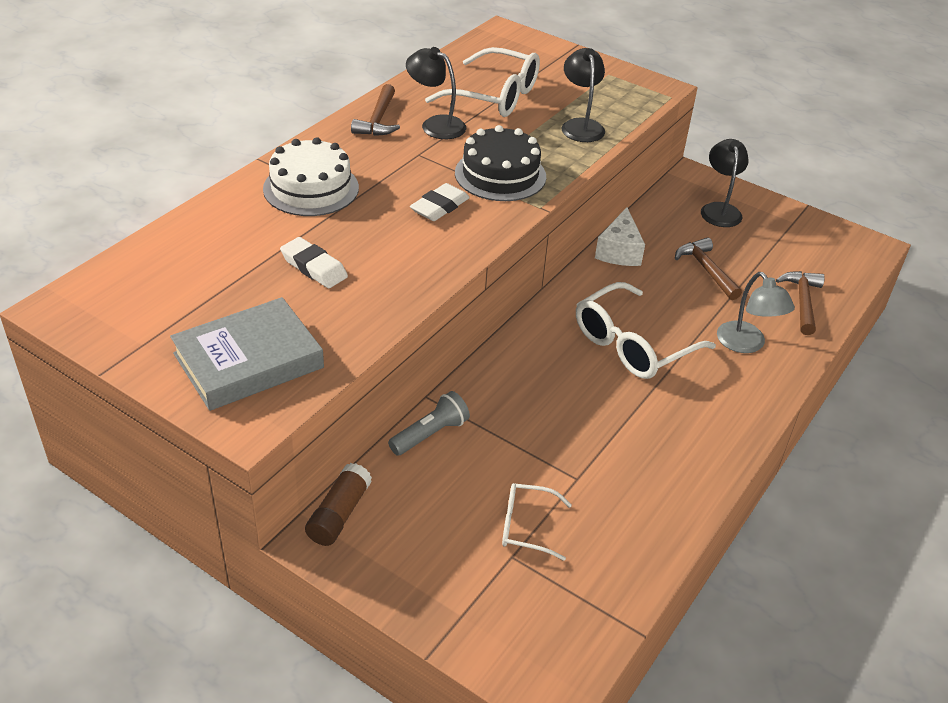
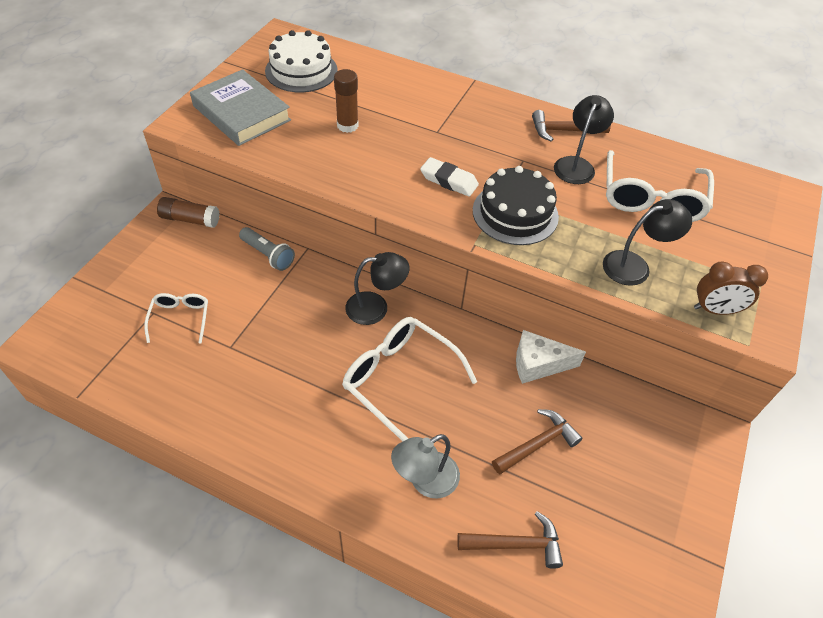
camera: 80 degrees right, 10 degrees up
(311, 188) = (446, 110): white cake -> white cake (301, 70)
(314, 267) = (347, 126): white eraser -> brown glue stick
(634, 101) = (715, 310): none -> brown clock
(719, 210) = (657, 459): black lamp -> black lamp (376, 307)

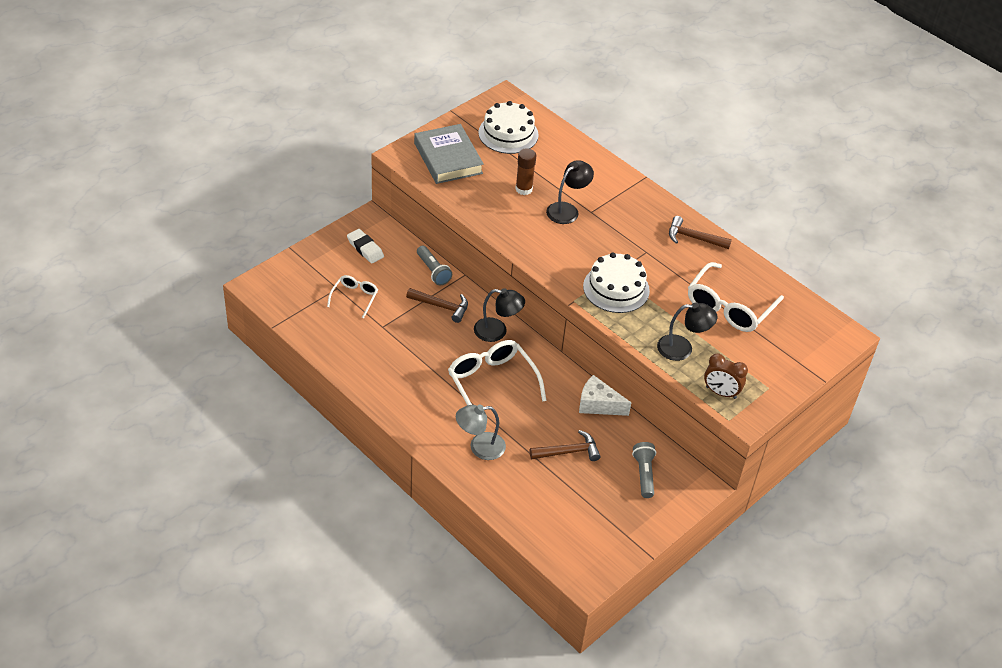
camera: 20 degrees right, 5 degrees down
(190, 219) = (385, 228): brown glue stick -> none
(449, 180) = (579, 251): white eraser -> white eraser (365, 249)
(515, 213) = (616, 288): black cake -> white cake
(516, 544) = (521, 500): brown hammer -> brown hammer (442, 306)
(576, 165) = (686, 267): black lamp -> black lamp (567, 210)
(641, 442) = (644, 474): none -> grey flashlight

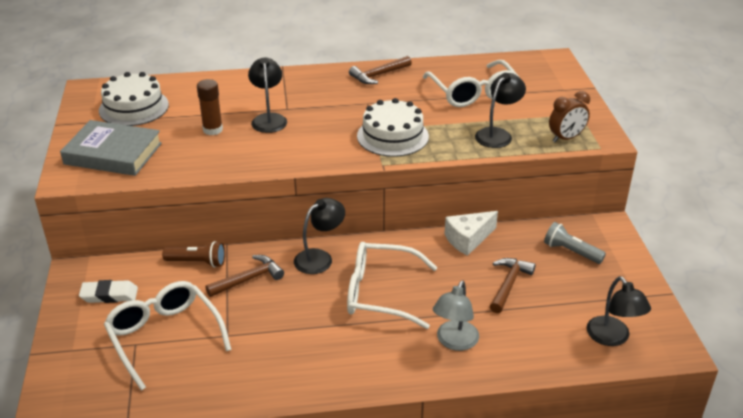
camera: 50 degrees left, 10 degrees down
(354, 297) = (164, 336): white glasses -> white glasses, size x1.83
(433, 271) = (197, 262): grey flashlight -> brown flashlight
(565, 537) = (612, 338): none -> black lamp

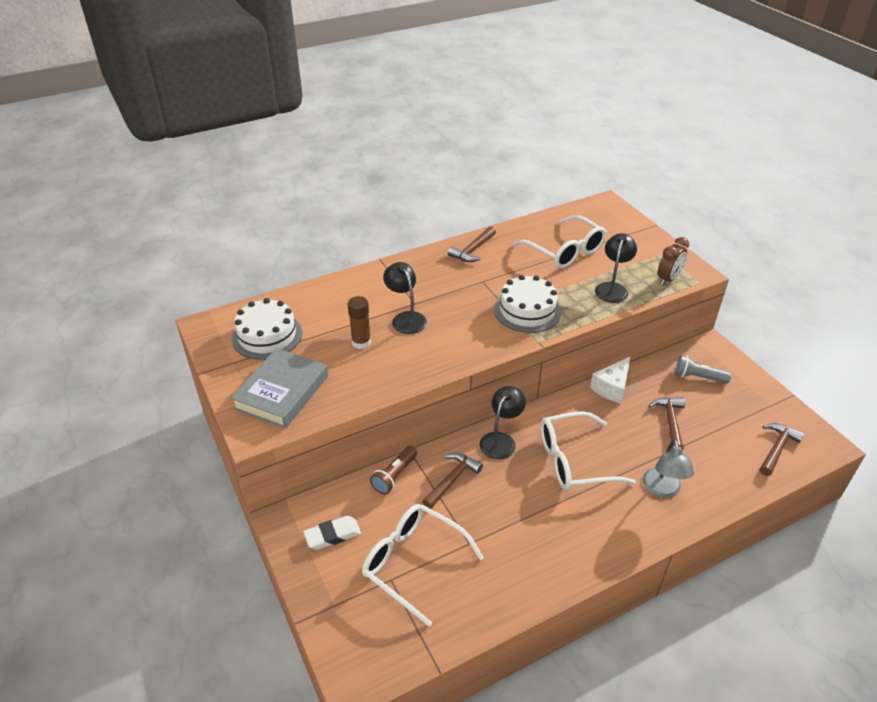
camera: 20 degrees left, 5 degrees up
(113, 153) = (282, 392): grey book -> grey book turned 60 degrees counterclockwise
(197, 262) = (394, 476): brown flashlight -> brown flashlight turned 135 degrees clockwise
(612, 338) = (777, 448): black lamp -> brown hammer

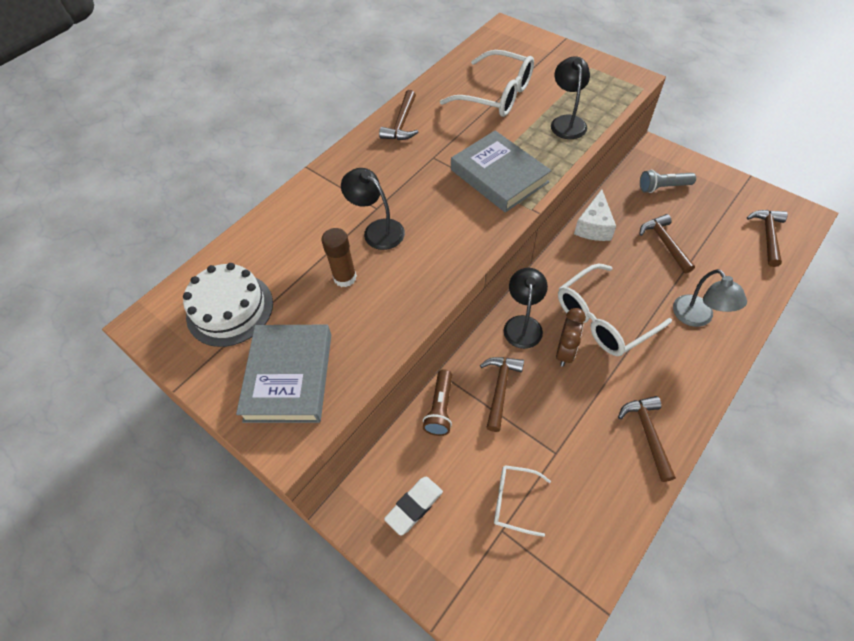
camera: 20 degrees left, 15 degrees up
(413, 563) = (514, 501): white glasses -> white glasses, size x0.55
(527, 310) = (499, 176): white cake -> grey book
(558, 559) = (647, 433): none -> brown hammer
(668, 279) = (612, 94): brown clock -> brown clock (565, 352)

